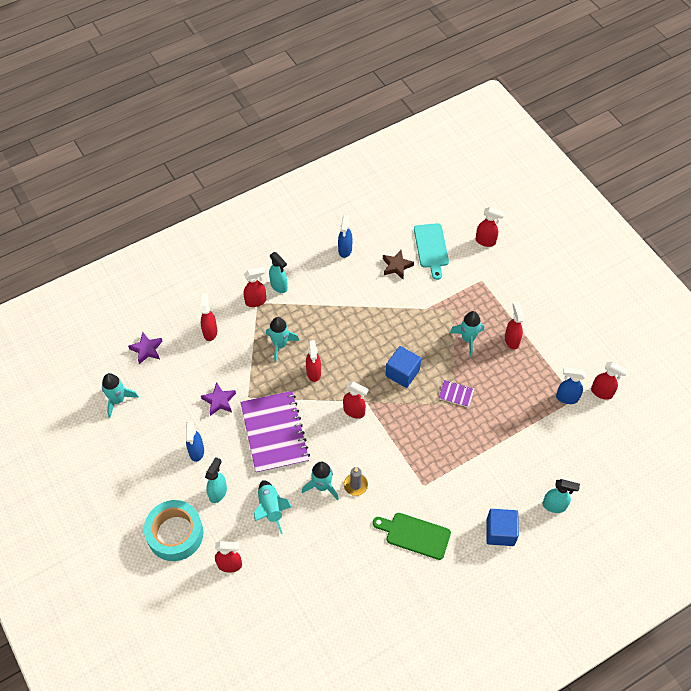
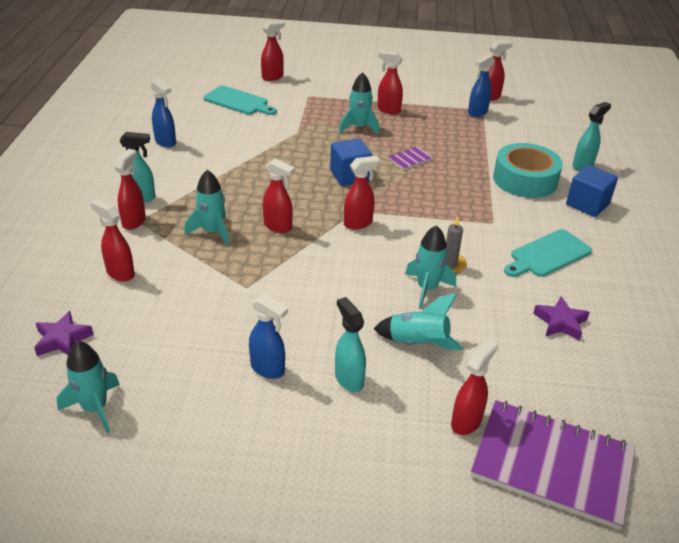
camera: 55 degrees left, 20 degrees down
(175, 534) = (369, 456): turquoise tape -> turquoise tape (525, 179)
(219, 401) = (221, 313): purple star -> purple star (560, 322)
(274, 433) = (319, 290): purple notebook -> purple notebook (552, 465)
(396, 266) = (229, 125): brown star -> none
(415, 535) = (548, 255): green cutting board -> turquoise cutting board

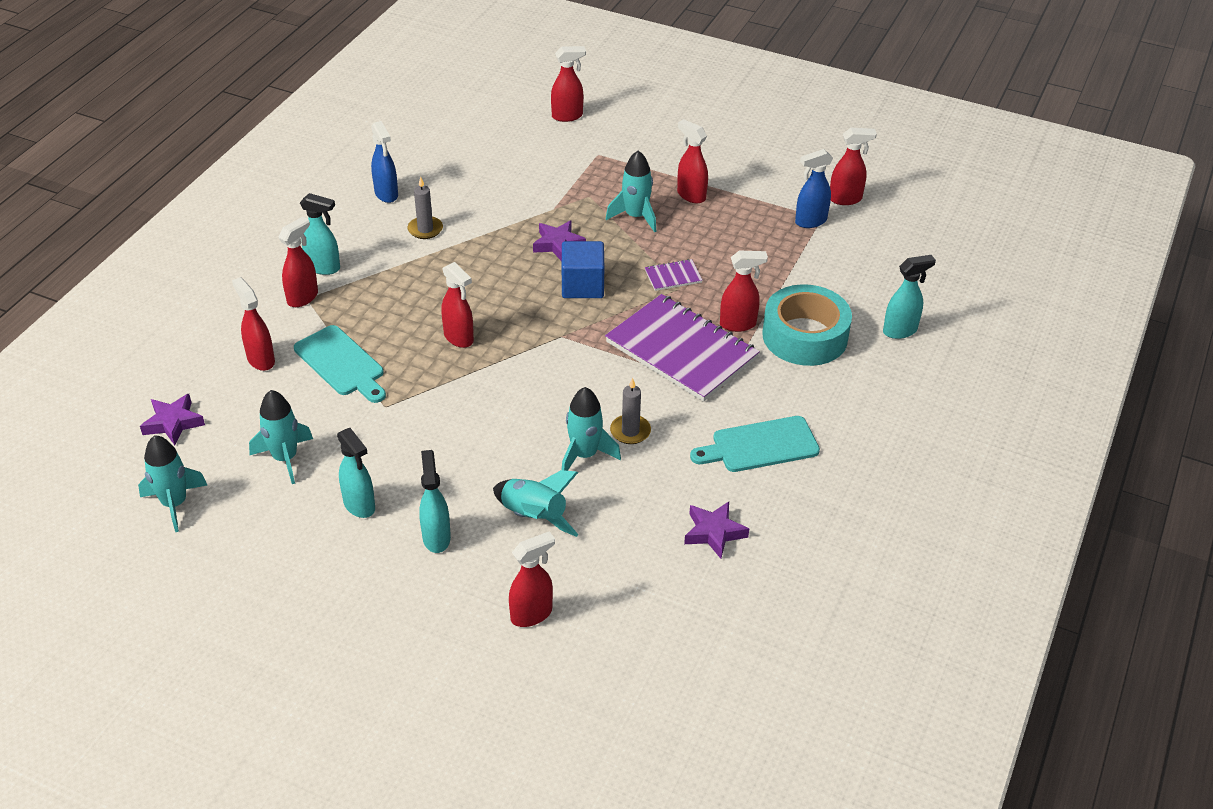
camera: 20 degrees right, 5 degrees up
(209, 159) = (425, 229): none -> grey candle
(212, 232) = (382, 329): turquoise rocket -> turquoise rocket (285, 458)
(238, 101) = (503, 148): turquoise cutting board -> turquoise cutting board (341, 363)
(268, 369) = (359, 505): blue spray bottle -> turquoise spray bottle
(315, 153) = (558, 244): none -> purple star
(358, 223) = (554, 354): red spray bottle -> red spray bottle (738, 324)
(552, 465) = (592, 681): purple notebook -> purple notebook (681, 350)
(587, 204) = (863, 389): blue cube -> none

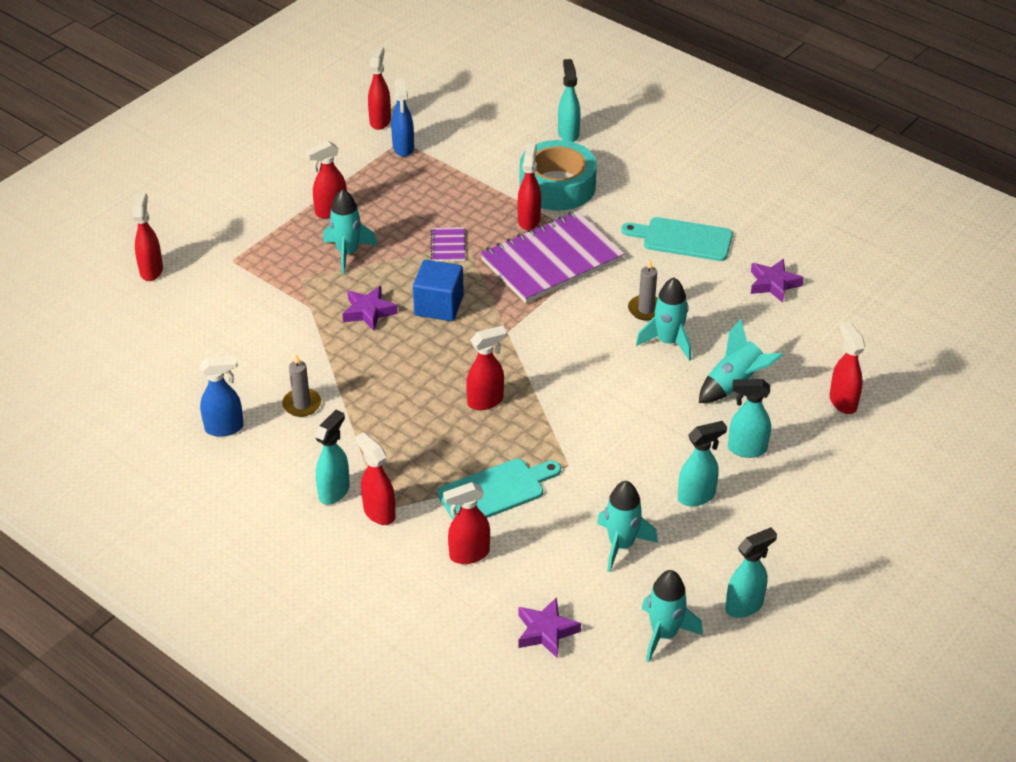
camera: 75 degrees left, 0 degrees up
(215, 559) = (744, 606): none -> turquoise spray bottle
(760, 446) = (682, 239): turquoise cutting board -> turquoise cutting board turned 105 degrees clockwise

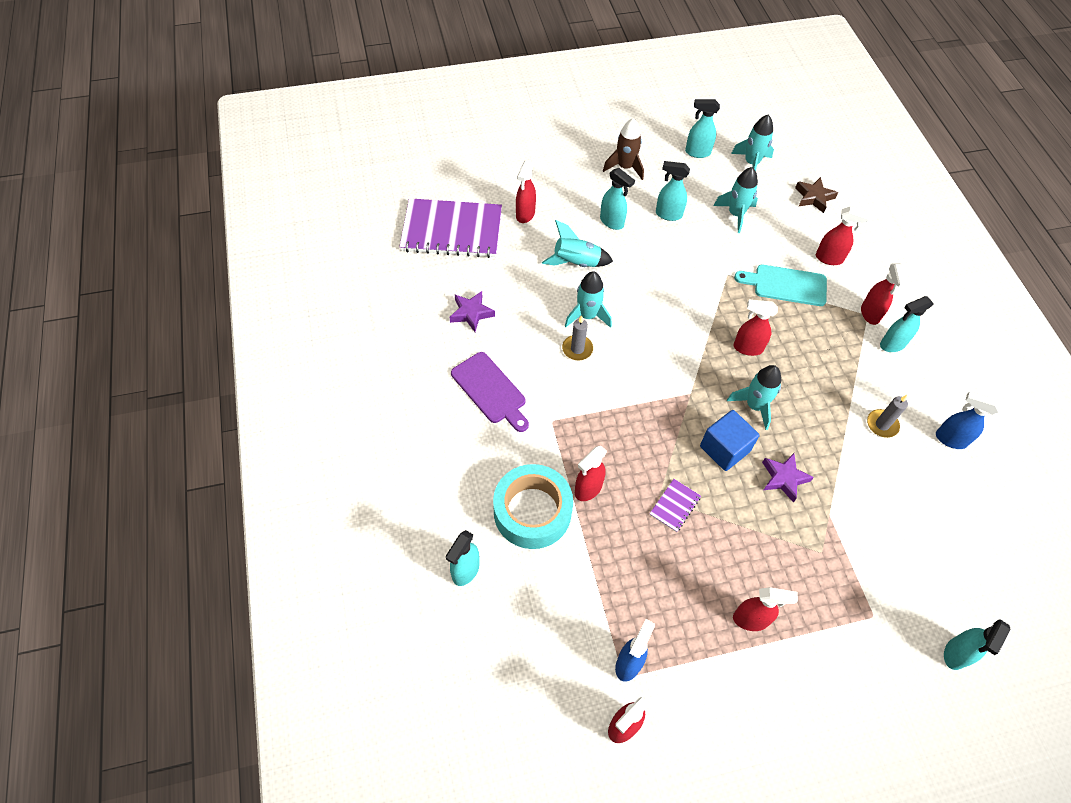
camera: 145 degrees left, 15 degrees up
(151, 270) = (955, 654): red spray bottle -> turquoise spray bottle
(347, 253) = (764, 555): turquoise rocket -> turquoise rocket (754, 406)
(546, 631) = (814, 197): purple star -> brown star
(552, 260) = (604, 436): purple notebook -> purple notebook (452, 230)
(682, 239) = (490, 390): turquoise cutting board -> purple cutting board
(806, 527) = (625, 167): none -> brown rocket

